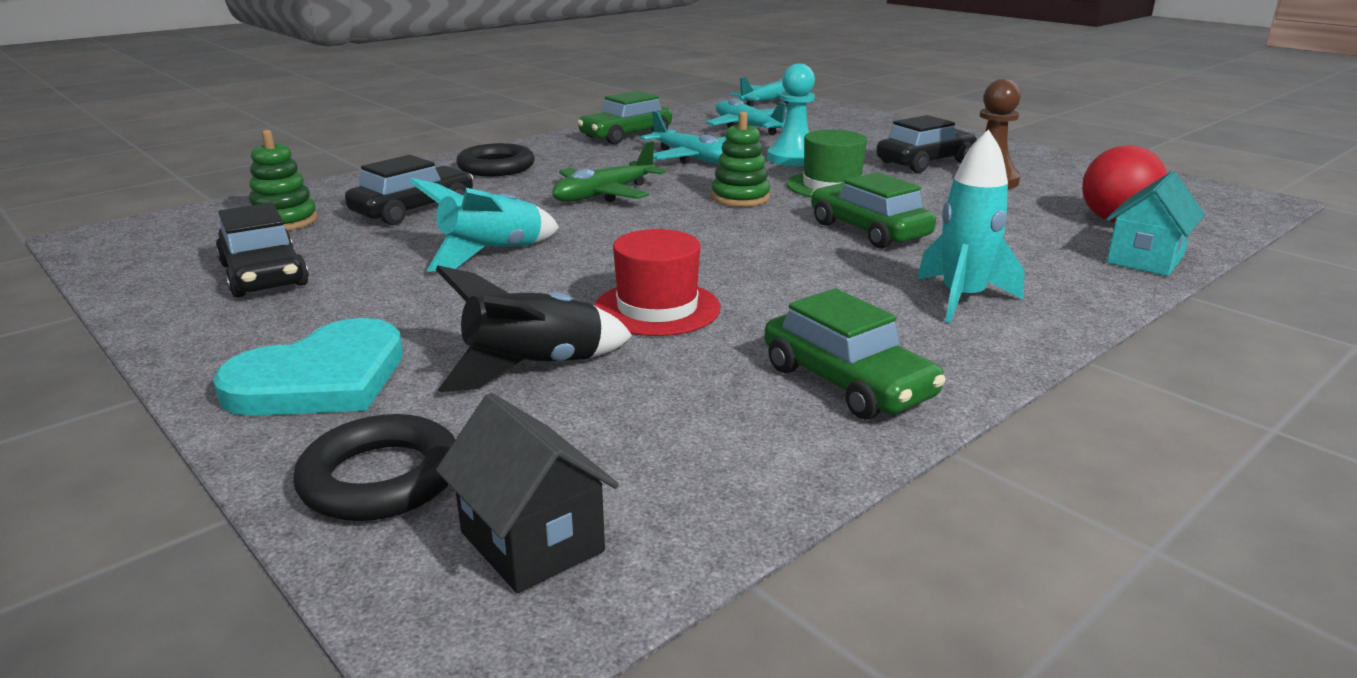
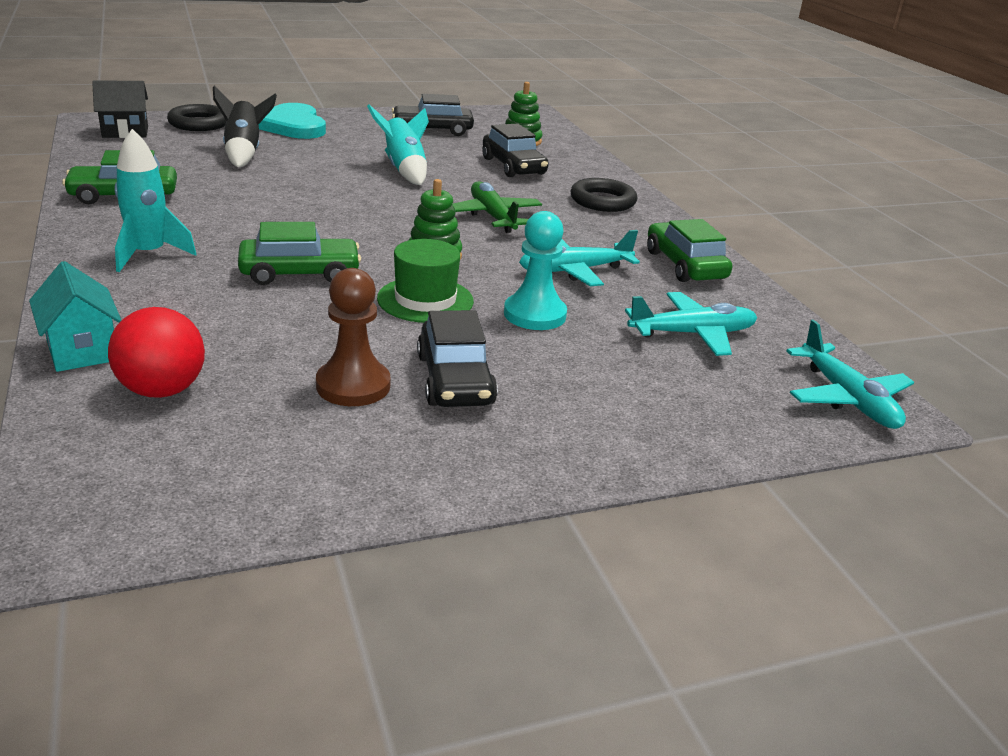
camera: 110 degrees right, 5 degrees up
(657, 308) = (269, 184): red hat -> none

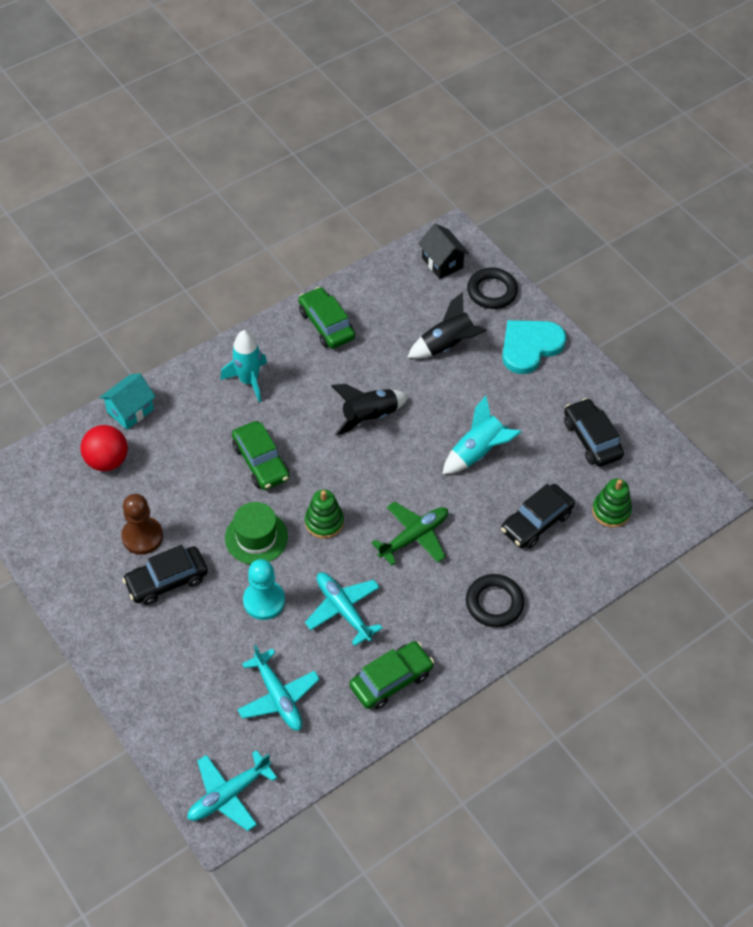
camera: 75 degrees right, 25 degrees up
(298, 203) = (369, 416): none -> black rocket

